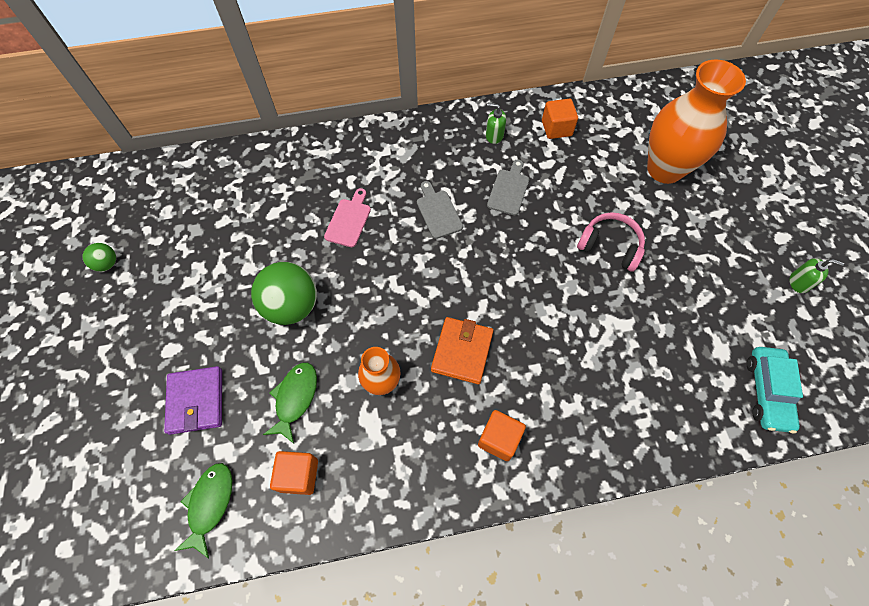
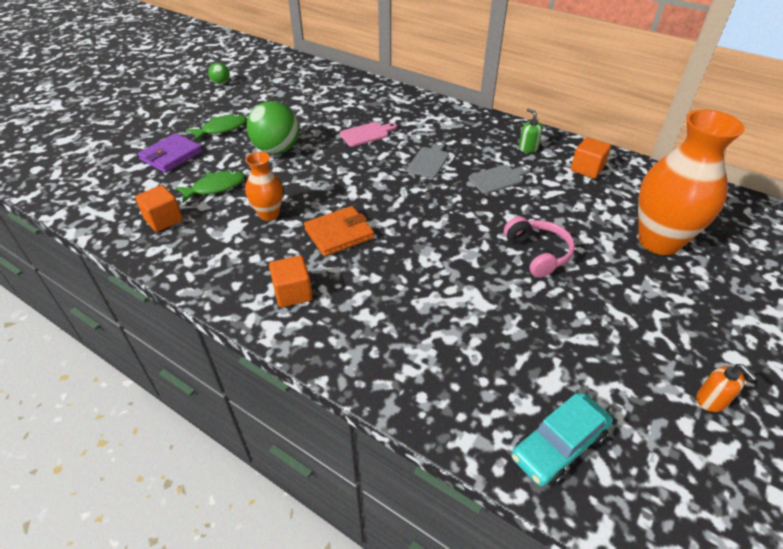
camera: 45 degrees right, 20 degrees down
(210, 504) = (109, 199): green fish -> green fish (222, 129)
(799, 282) = (711, 400): green soap dispenser -> orange soap dispenser

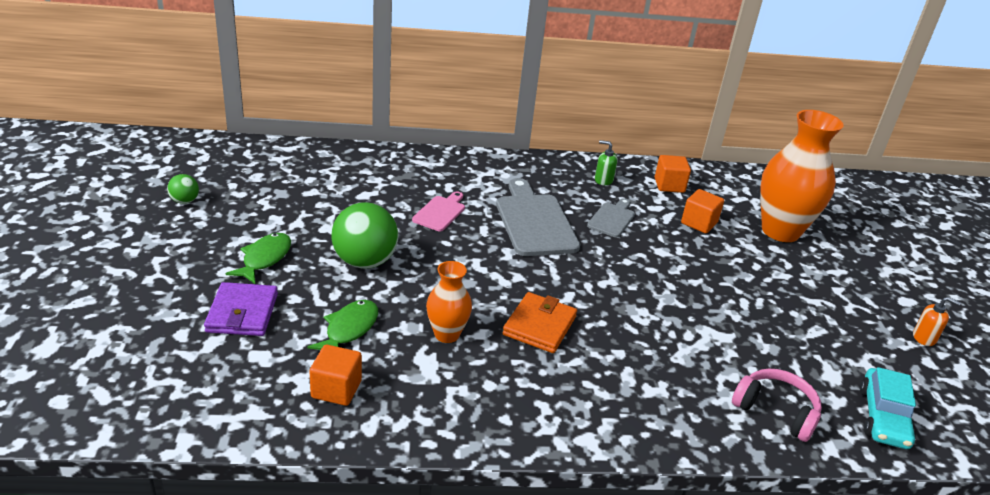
camera: 40 degrees left, 10 degrees down
(293, 293) = (568, 400): orange cube -> orange cube (699, 223)
(429, 161) = (535, 222): grey cutting board -> grey cutting board, size x1.84
(537, 253) = (715, 276): pink headphones -> pink headphones (776, 411)

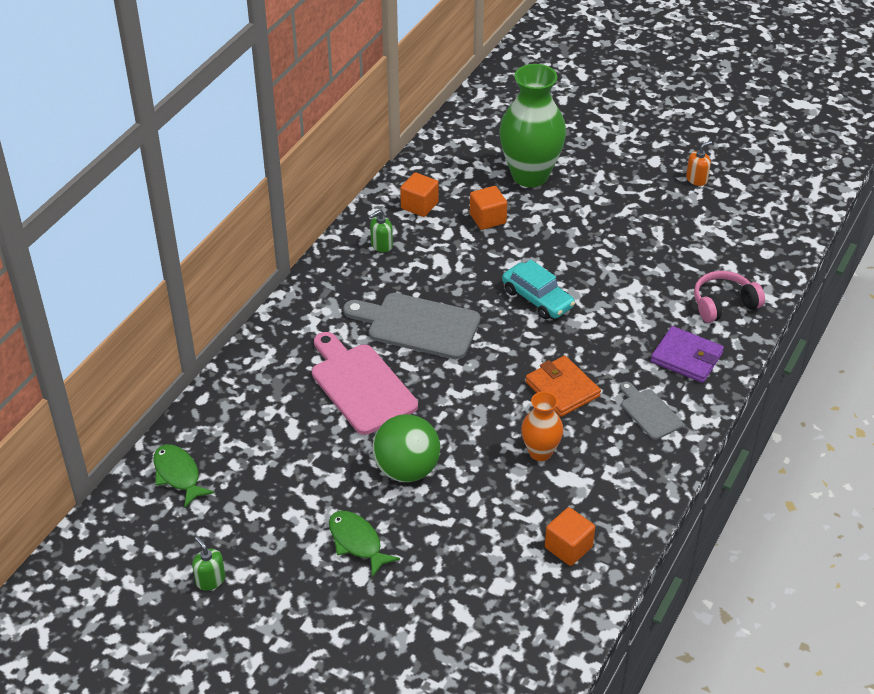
camera: 55 degrees left, 10 degrees up
(184, 201) = (210, 580): green ball -> green soap dispenser
(242, 313) = (433, 581): purple wallet -> purple wallet (686, 357)
(349, 329) = (498, 514): green fish -> green fish (178, 475)
(440, 212) = (360, 385): pink cutting board -> pink cutting board, size x1.84
(612, 219) = (446, 271): grey cutting board -> grey cutting board (649, 412)
(780, 231) = (530, 175): orange vase -> green vase
(883, 417) = (757, 253): turquoise car -> turquoise car (537, 298)

